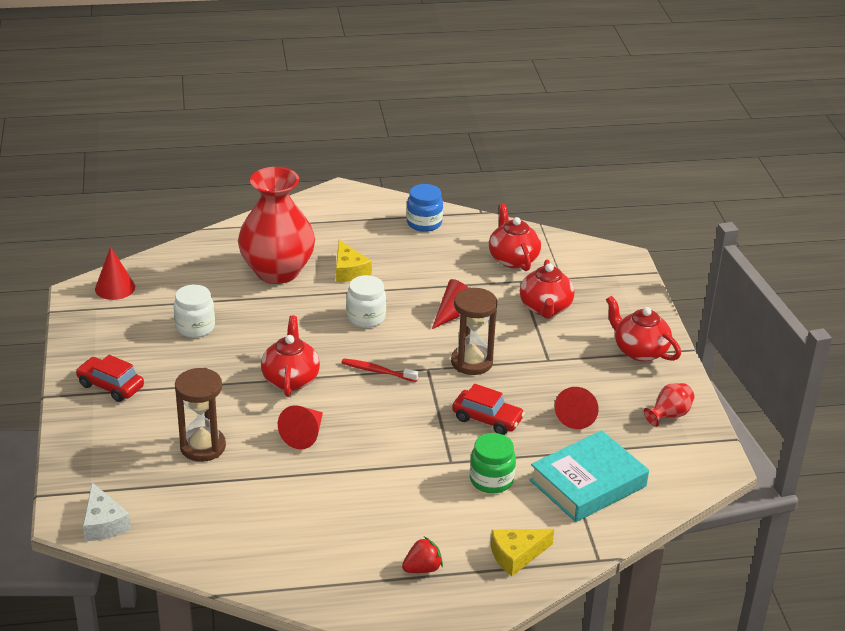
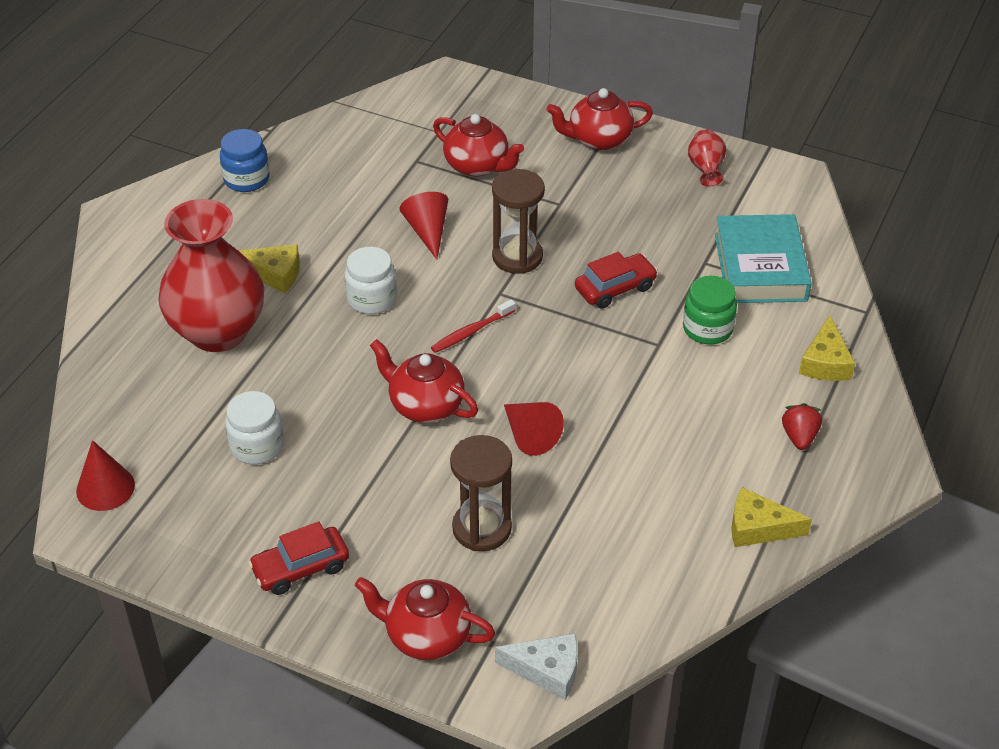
camera: 55 degrees left, 10 degrees up
(311, 579) = (758, 528): none -> yellow cheese
(513, 259) = (375, 148): red teapot -> red teapot (426, 635)
(577, 415) = (658, 225): red cone -> none

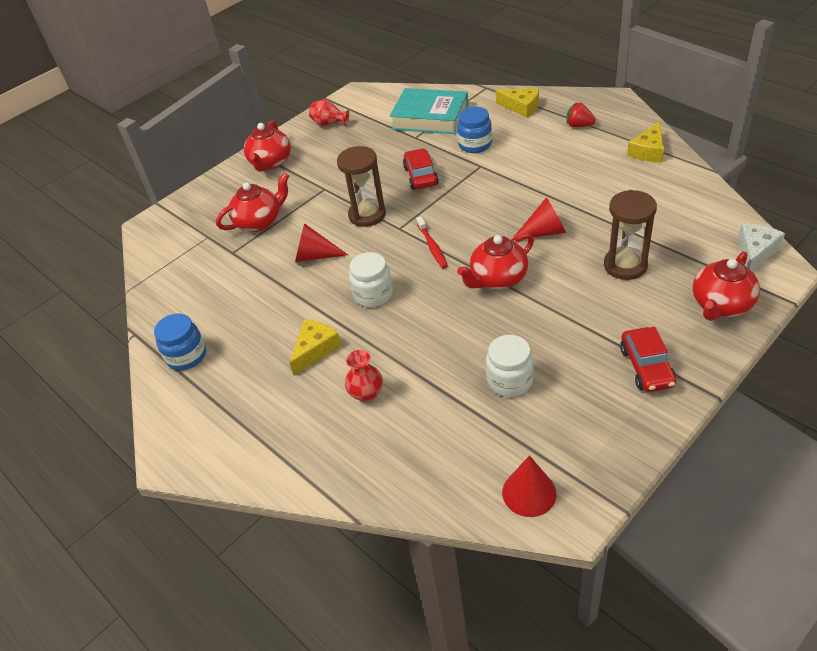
camera: 65 degrees left, 0 degrees up
(218, 331) = (366, 393): red vase -> red vase, size x0.41
(707, 329) = (475, 145): green jar -> blue jar

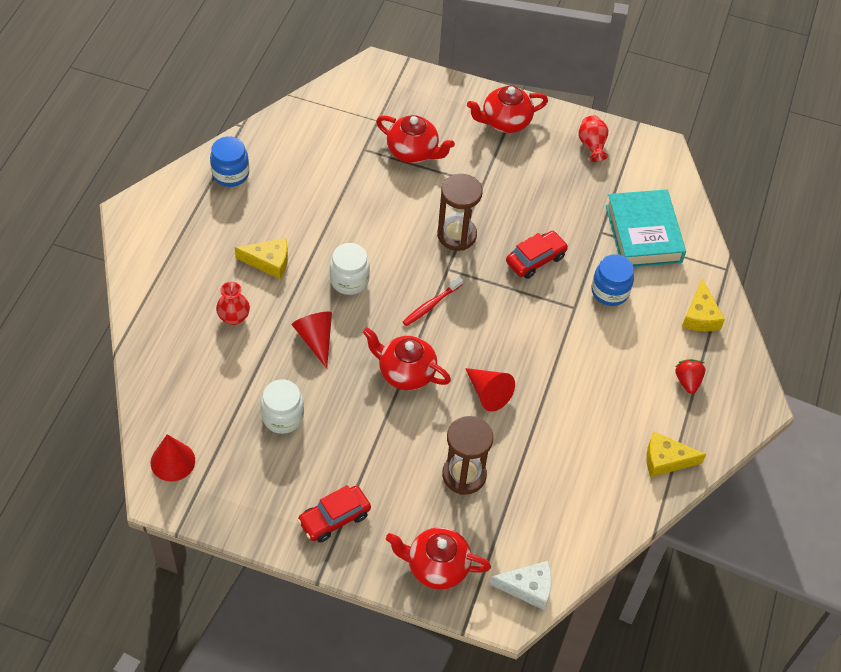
camera: 55 degrees right, 10 degrees up
(315, 256) = (383, 215): red cone -> red cone (316, 339)

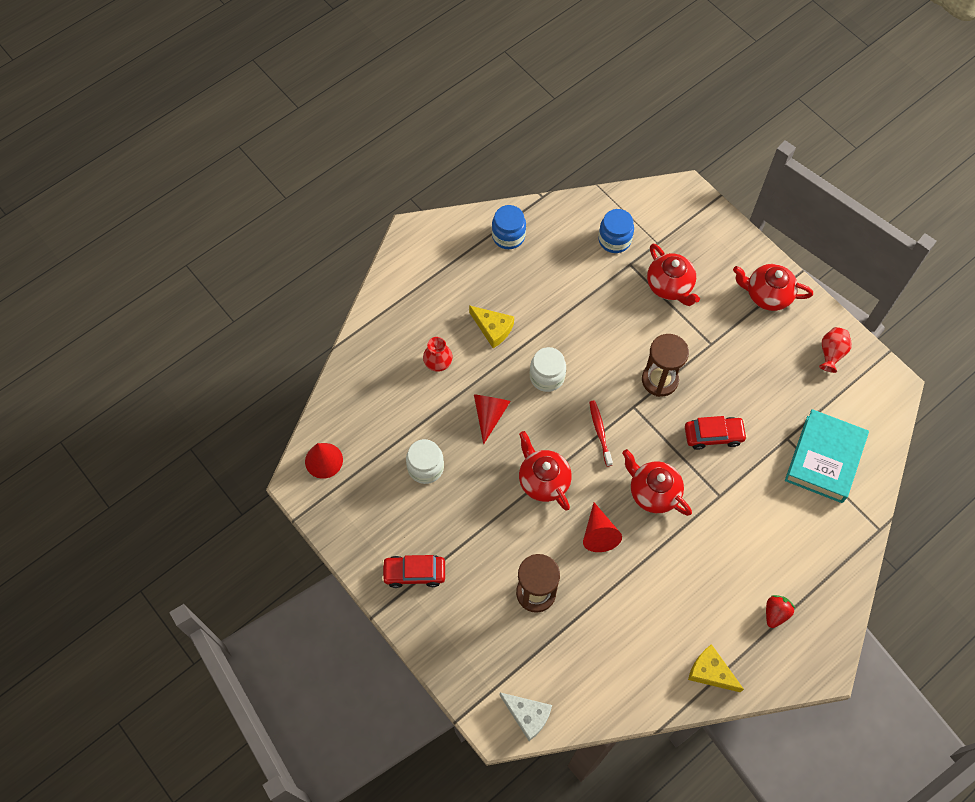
camera: 35 degrees right, 10 degrees up
(431, 305) = (600, 432): red toothbrush -> red toothbrush turned 90 degrees clockwise
(436, 566) = (467, 657): red teapot -> red teapot (653, 492)
(610, 291) = (759, 497): blue jar -> blue jar (614, 240)
(700, 316) = (826, 560): yellow cheese -> none

